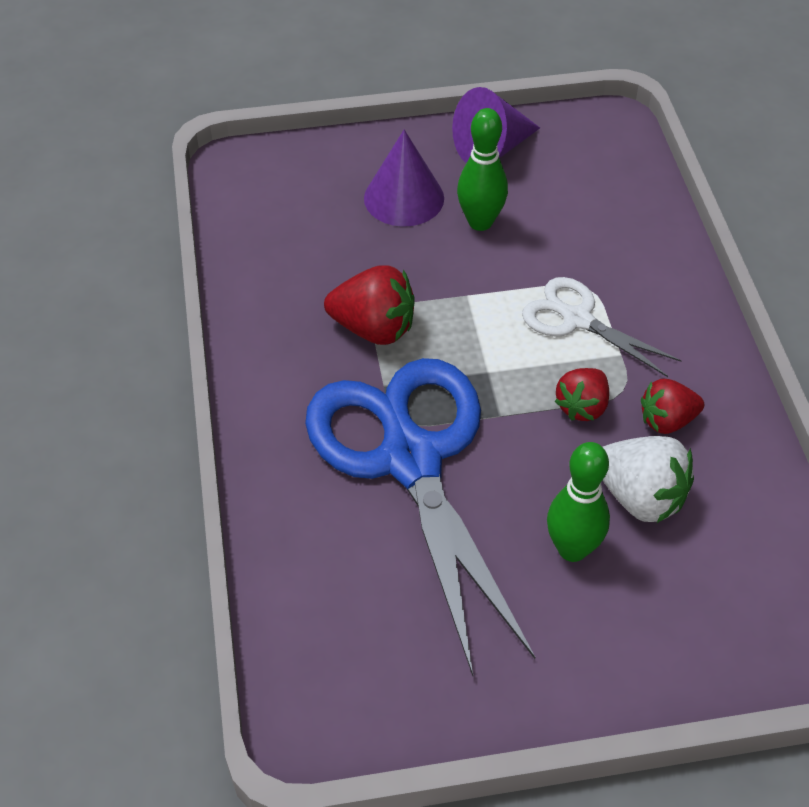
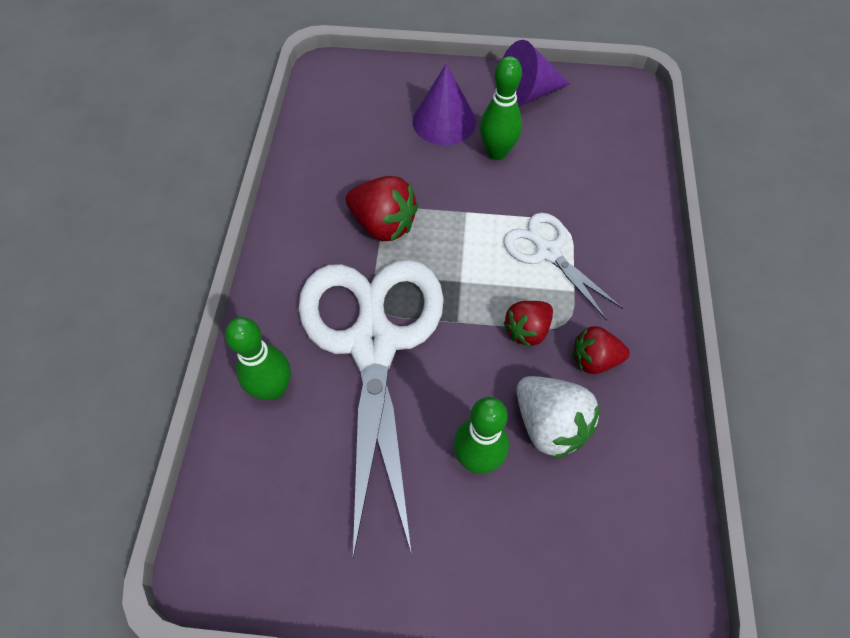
camera: 15 degrees right, 10 degrees up
(311, 533) = (273, 389): none -> green bowling pin
(410, 458) = (373, 342): blue scissors -> white scissors

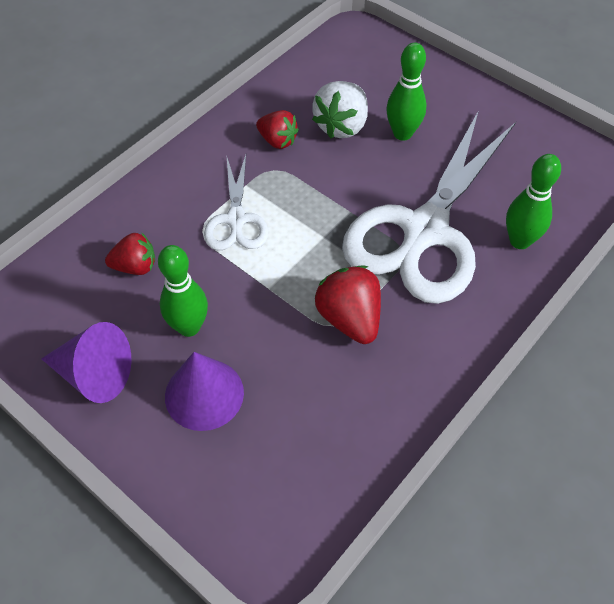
camera: 145 degrees left, 5 degrees down
(527, 330) = (305, 179): red strawberry -> red strawberry (135, 266)
(549, 424) = (342, 126): white strawberry -> white strawberry turned 150 degrees counterclockwise

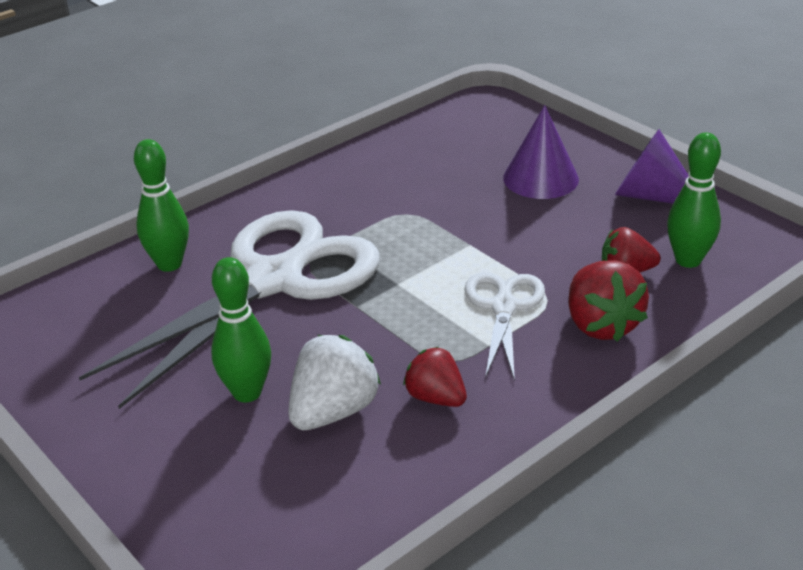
camera: 170 degrees left, 20 degrees down
(189, 327) = (558, 221): green bowling pin -> green bowling pin (688, 260)
(349, 318) = (388, 216): red strawberry -> red strawberry (601, 325)

